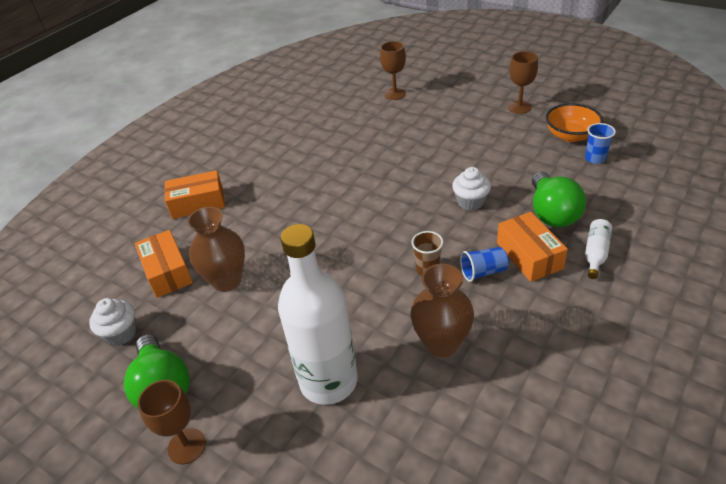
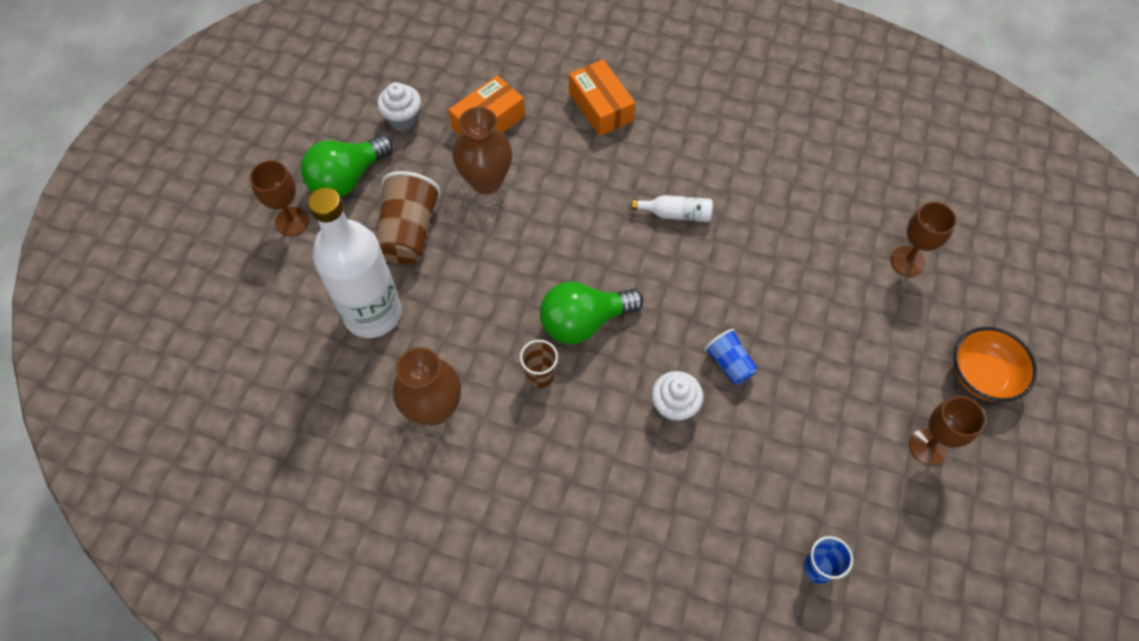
camera: 70 degrees right, 20 degrees up
(252, 342) = (409, 232): none -> brown cup
(483, 272) = (548, 437): blue cup -> blue cup (729, 363)
(529, 255) = (586, 488): orange box -> none
(552, 213) = (675, 511): green light bulb -> green light bulb (584, 322)
(570, 136) = (869, 529): orange bowl -> orange bowl (982, 375)
(595, 253) = (607, 569): white bottle -> white bottle (676, 214)

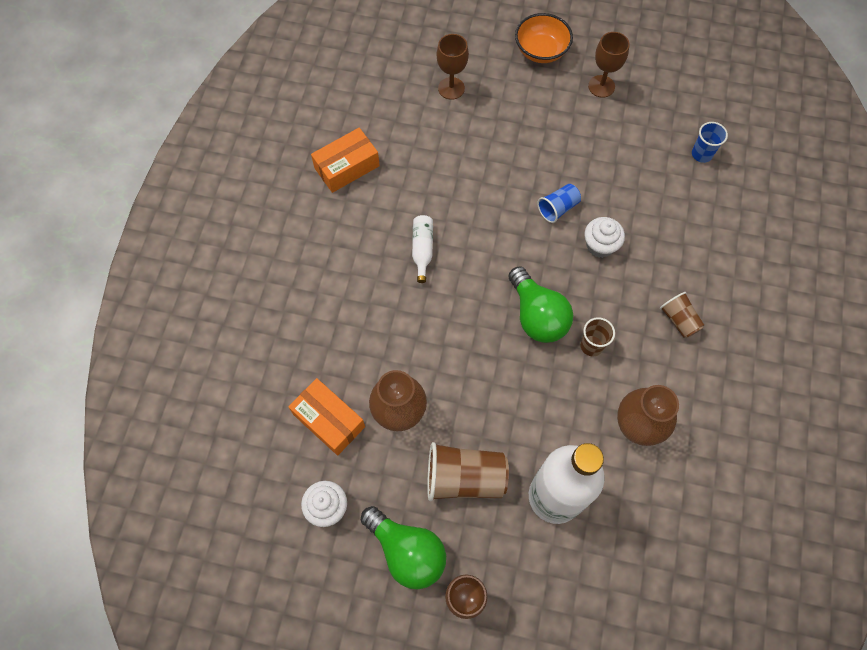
camera: 95 degrees left, 5 degrees up
(563, 484) = (679, 320): none -> brown cup
(600, 107) = (306, 318): orange box -> orange box (347, 167)

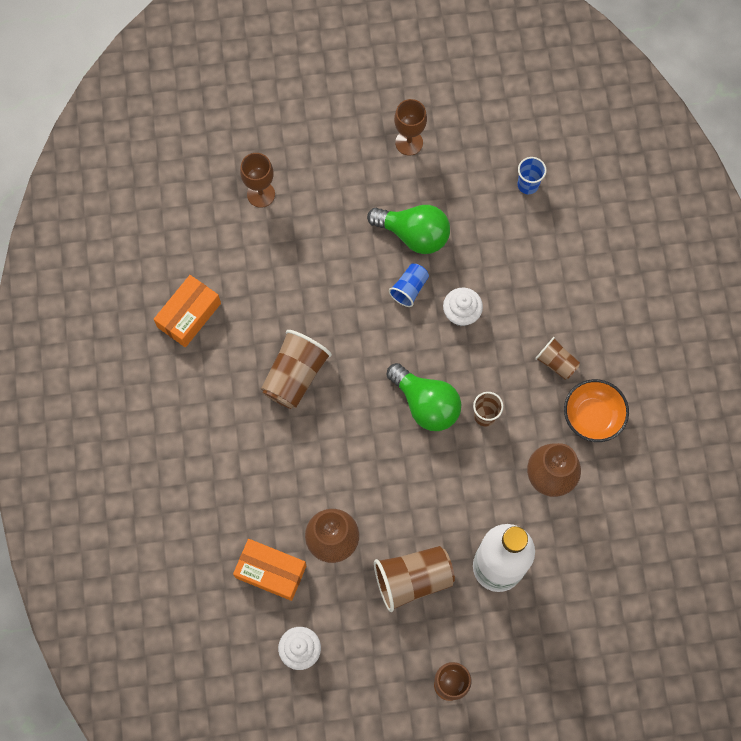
camera: 20 degrees left, 5 degrees up
(407, 551) = (386, 662): green light bulb -> green light bulb (414, 235)
(422, 249) = (295, 376): white bottle -> brown cup
(541, 51) = (336, 122): orange bowl -> orange bowl (592, 416)

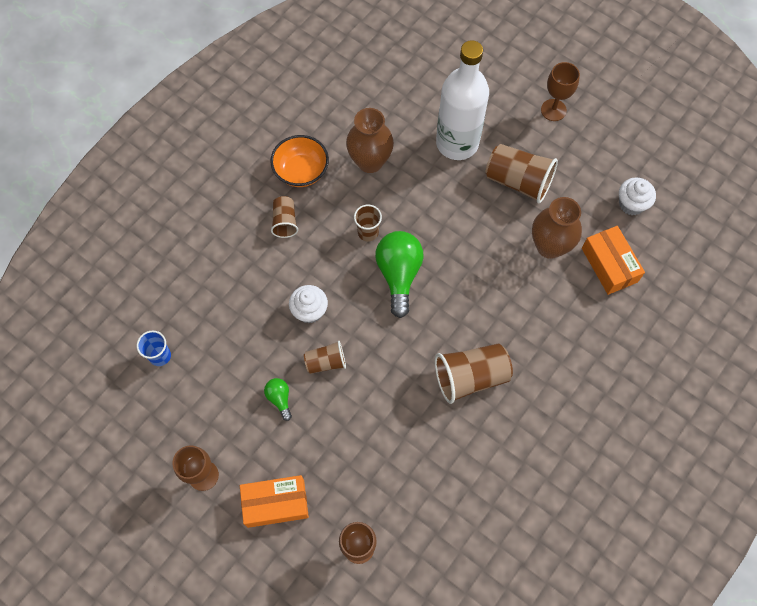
camera: 135 degrees left, 5 degrees down
(189, 315) = (508, 499): orange box -> orange box (276, 503)
(409, 289) = (326, 362): blue cup -> brown cup
(414, 235) = (279, 398): green light bulb -> green light bulb, size x0.49

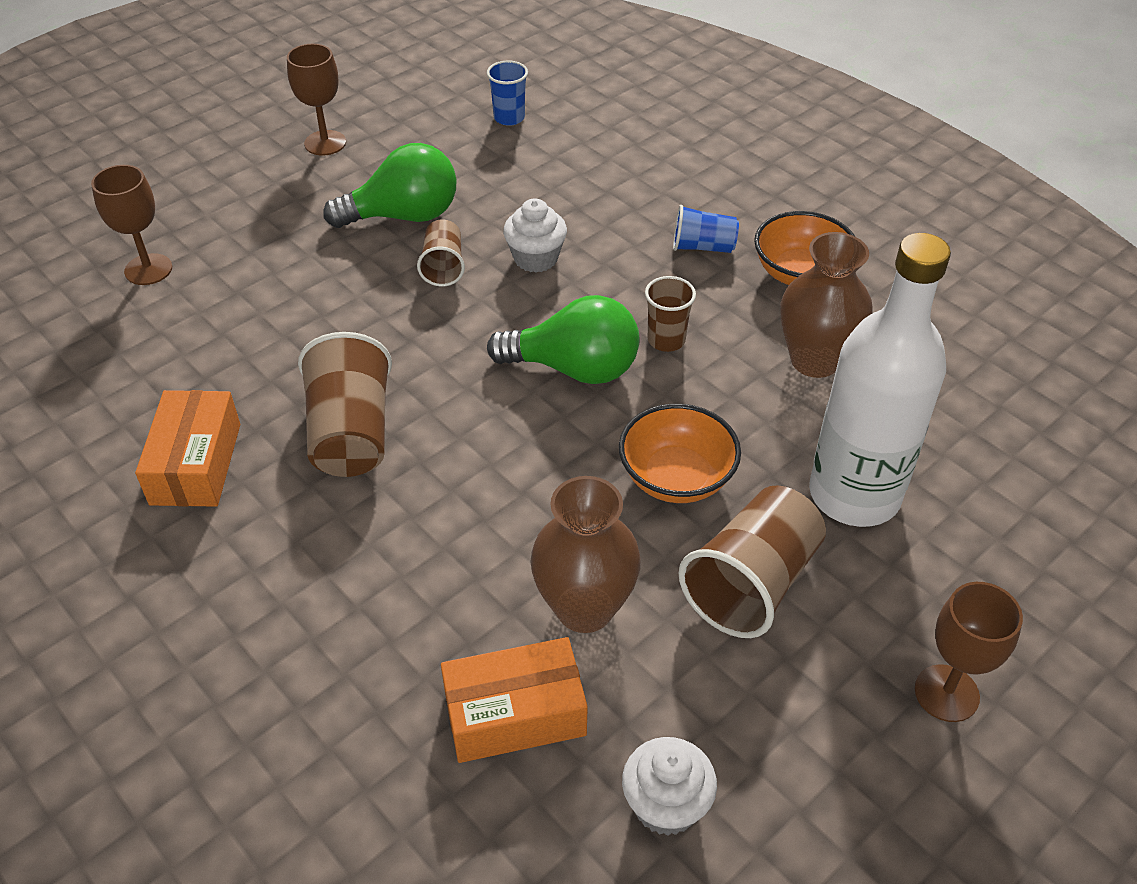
camera: 100 degrees right, 20 degrees down
(276, 503) = (254, 200): orange box -> orange box (196, 464)
(279, 398) = (404, 216): green light bulb -> green light bulb, size x2.04
(285, 222) = (702, 247): brown cup -> blue cup
(464, 217) = (676, 478): none -> orange bowl

